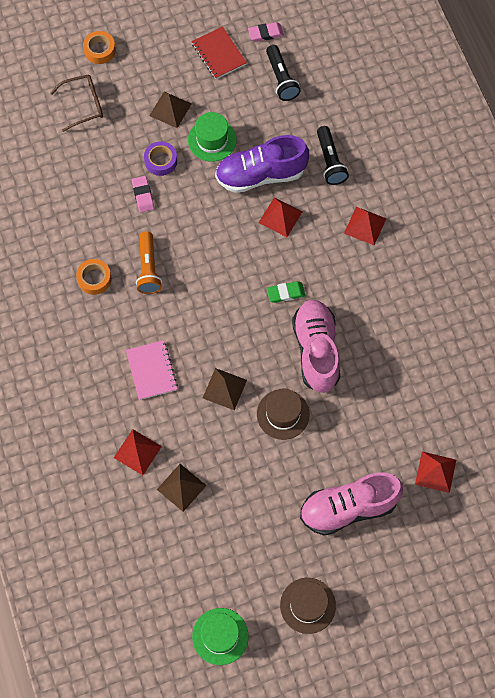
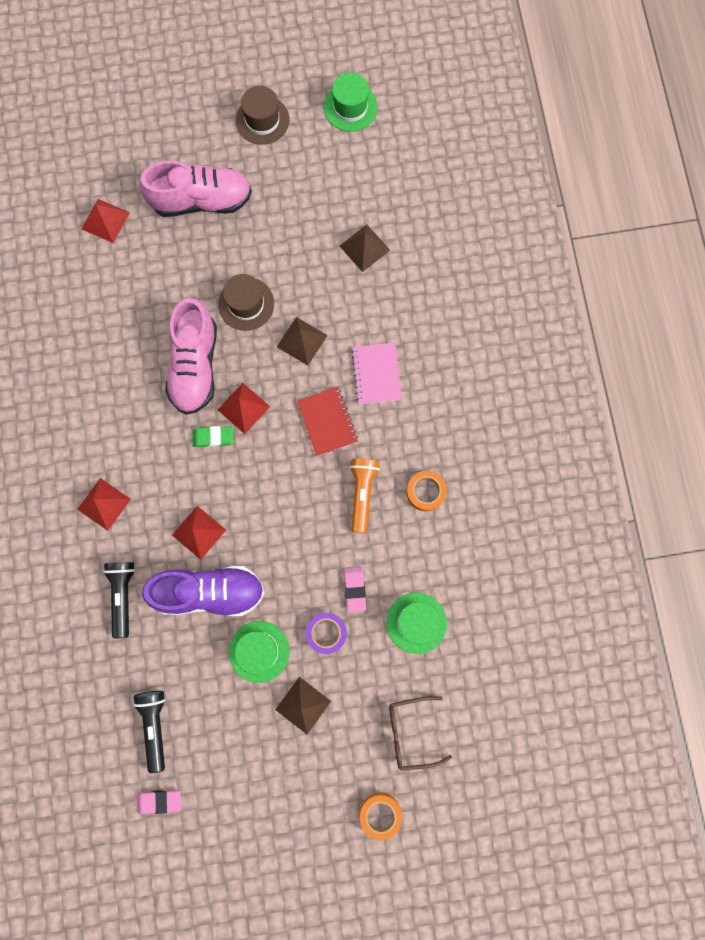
camera: 170 degrees left, 10 degrees up
(89, 179) = (416, 623): none -> green hat
(137, 452) = (404, 290): red pyramid -> red pyramid (243, 408)
(219, 54) = (226, 779): red notebook -> red notebook (327, 422)

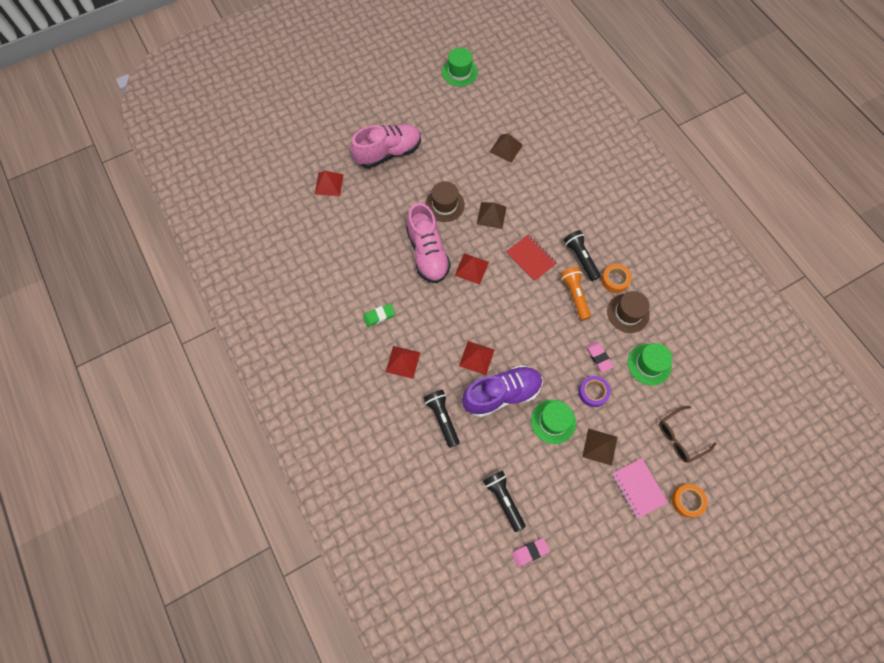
camera: 20 degrees left, 10 degrees down
(213, 437) = (459, 293): green eraser -> green eraser (379, 316)
(262, 120) = (407, 95): brown hat -> brown hat (628, 313)
(376, 374) = (549, 219): pink notebook -> pink notebook (638, 488)
(394, 445) = (580, 258): none -> black flashlight

